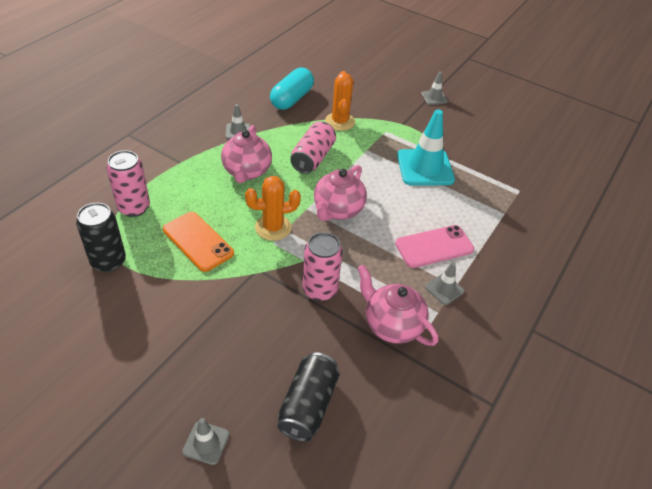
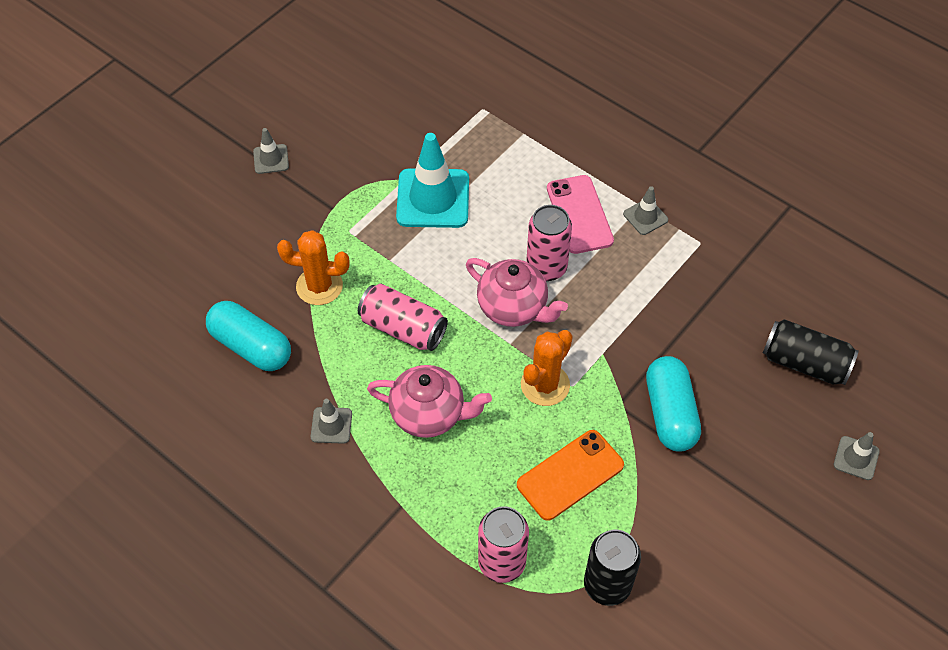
camera: 80 degrees left, 10 degrees up
(251, 301) = (670, 413): none -> turquoise capsule
(273, 227) = (545, 385): orange cactus -> orange cactus turned 45 degrees clockwise
(319, 290) = (650, 340): pink can -> pink can (546, 267)
(391, 325) = (698, 275): pink teapot -> none

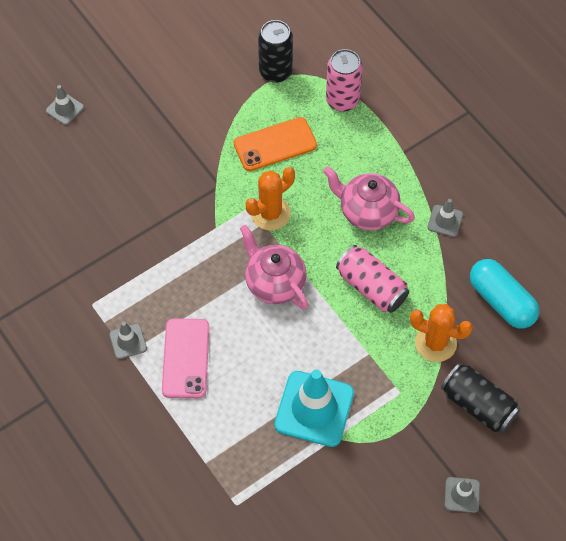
camera: 165 degrees left, 5 degrees up
(546, 267) = (234, 313): pink can -> none
(670, 413) = (183, 170): turquoise capsule -> none
(804, 363) = (62, 183): black can -> black can (478, 405)

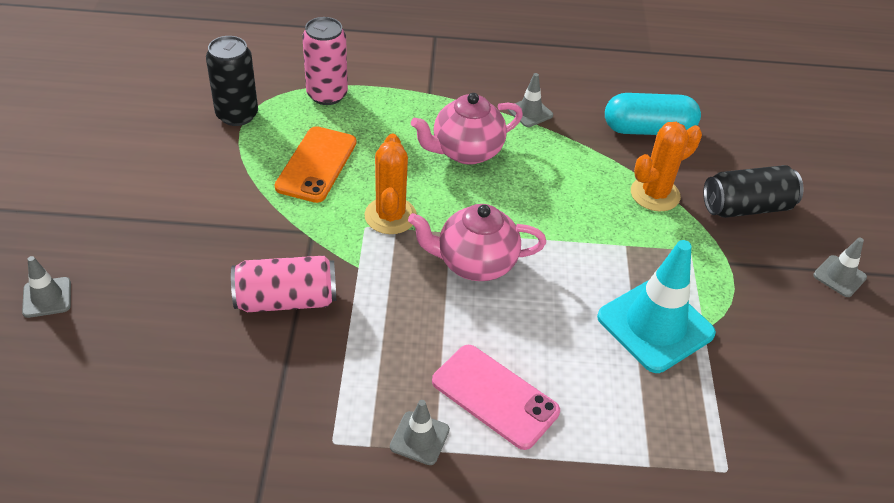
camera: 55 degrees left, 15 degrees down
(371, 287) = (551, 198): pink can -> pink can (286, 300)

